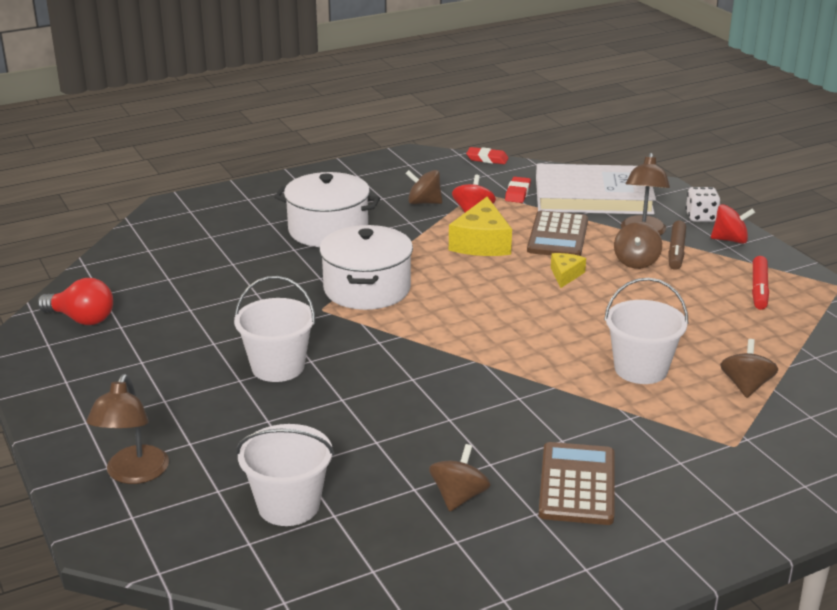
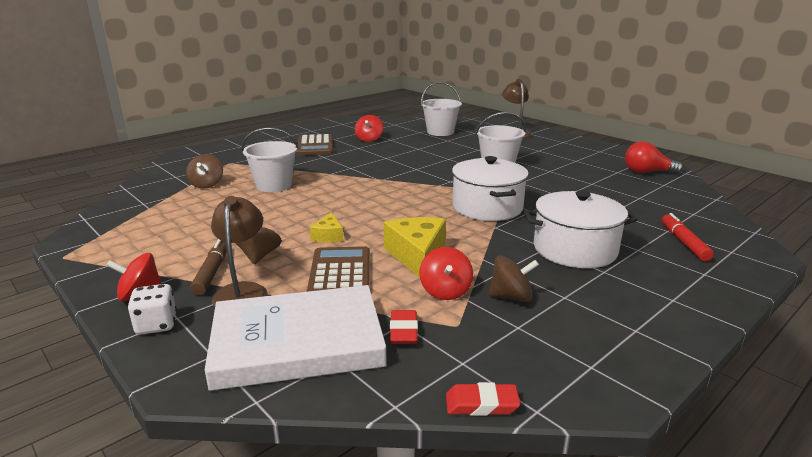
camera: 165 degrees right, 5 degrees down
(459, 497) = (369, 139): brown spinning top -> red spinning top
(759, 289) = (148, 245): red marker -> red marker (683, 243)

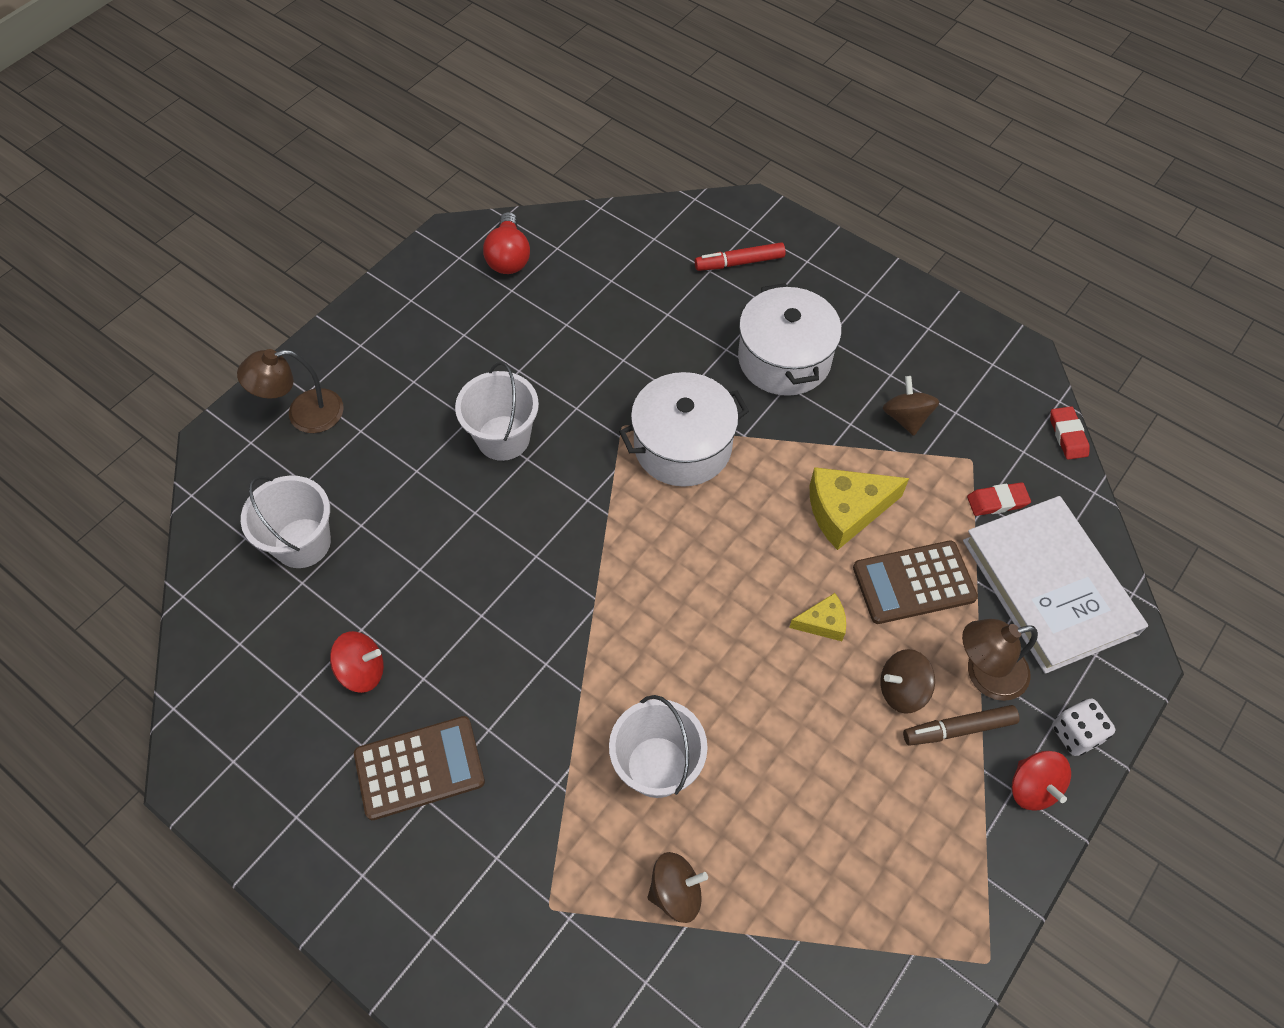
camera: 100 degrees left, 35 degrees up
(445, 291) = (915, 474): red spinning top -> none

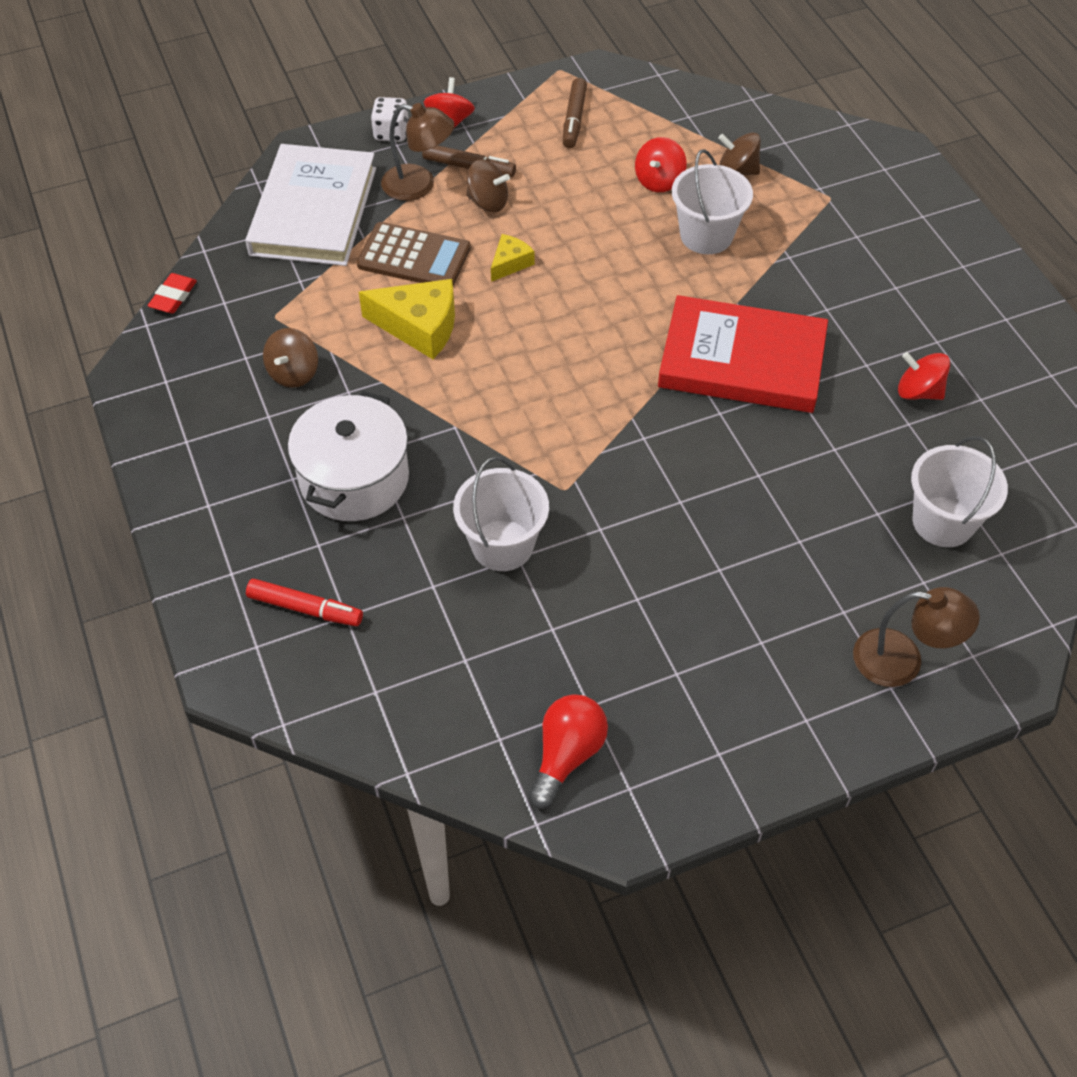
camera: 150 degrees left, 5 degrees down
(419, 768) = (894, 308): brown calculator -> none
(503, 438) = (693, 532): white bucket -> white bucket (502, 545)
(542, 621) = (742, 361): none -> red book
(682, 446) = (520, 443): white pot -> none
(752, 823) = (659, 181): none -> red spinning top
(823, 623) = (510, 263): yellow cheese -> yellow cheese turned 105 degrees clockwise
(907, 874) = (574, 119): none -> brown marker
(997, 501) = (288, 278): red eraser -> none

